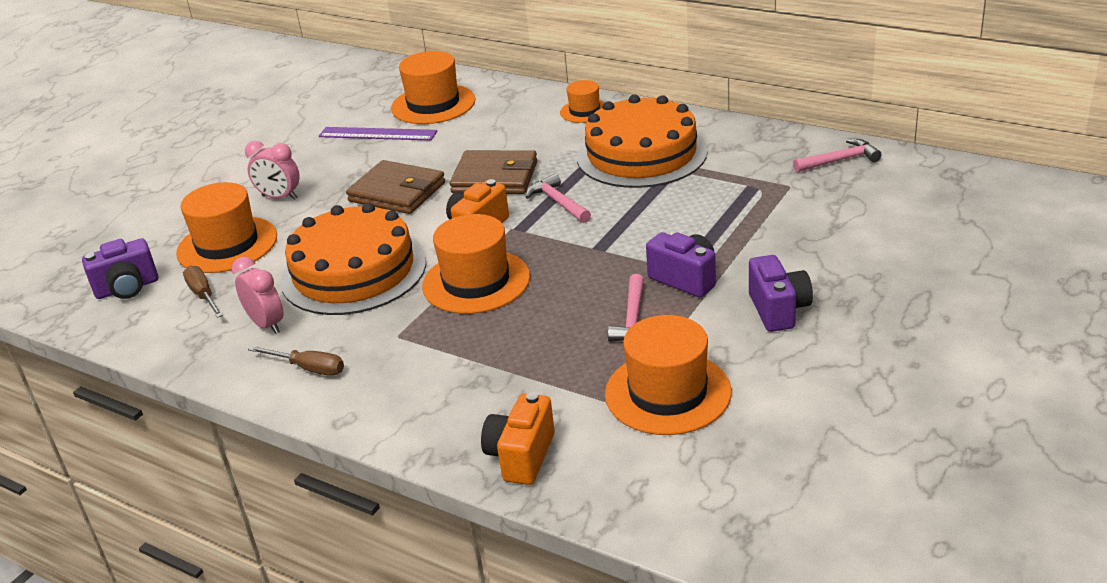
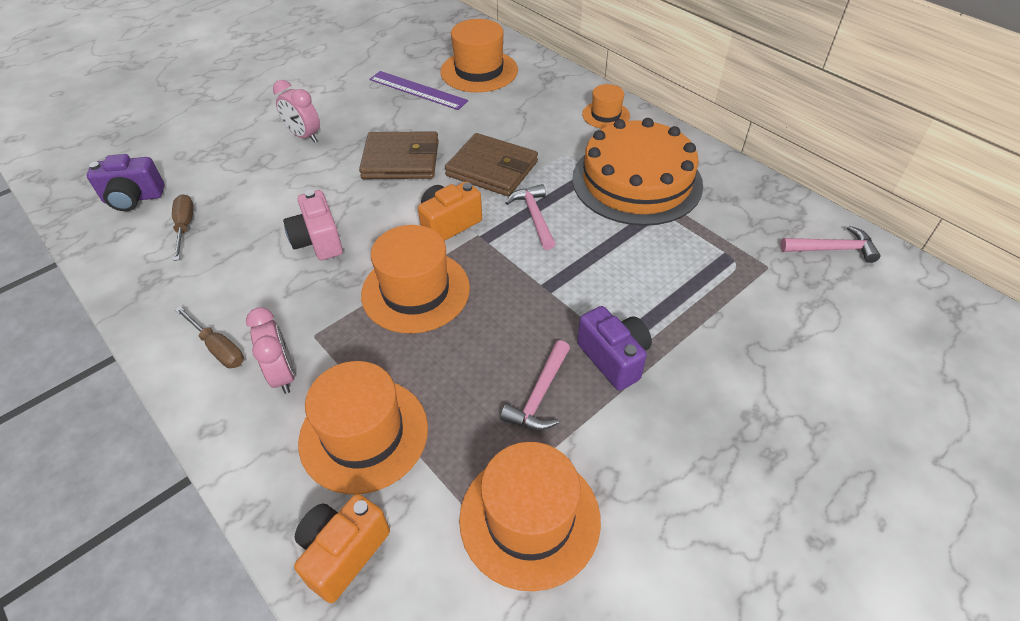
camera: 15 degrees right, 15 degrees up
(227, 245) = (235, 175): orange hat -> orange hat (364, 434)
(267, 324) = (214, 280): pink clock -> pink clock (283, 374)
(354, 271) = (318, 241): orange cake -> pink camera
(397, 192) = (401, 160): brown wallet -> brown wallet turned 45 degrees counterclockwise
(778, 310) = (694, 438): purple camera -> none

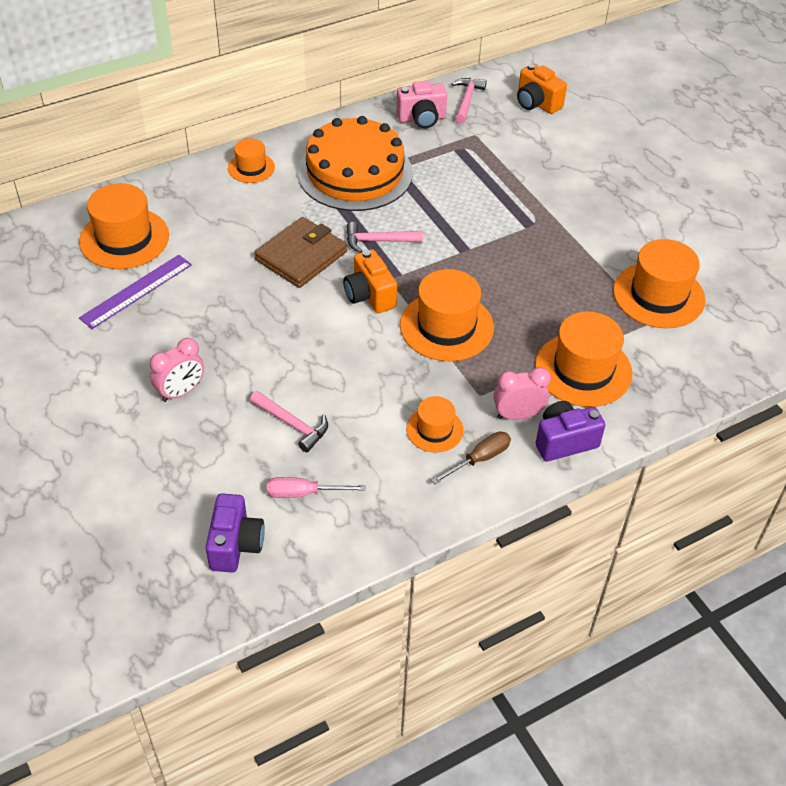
camera: 80 degrees left, 0 degrees up
(185, 227) = (303, 493): brown screwdriver -> pink screwdriver
(261, 304) = (434, 429): none -> orange hat
(318, 241) = (362, 387): pink camera -> pink camera (422, 119)
(343, 552) = (673, 386): orange camera -> orange camera (536, 103)
(401, 160) = (260, 317): brown wallet -> none
(539, 395) = (566, 273): pink hammer -> pink hammer (292, 424)
(614, 358) = (541, 230): purple camera -> purple camera (564, 441)

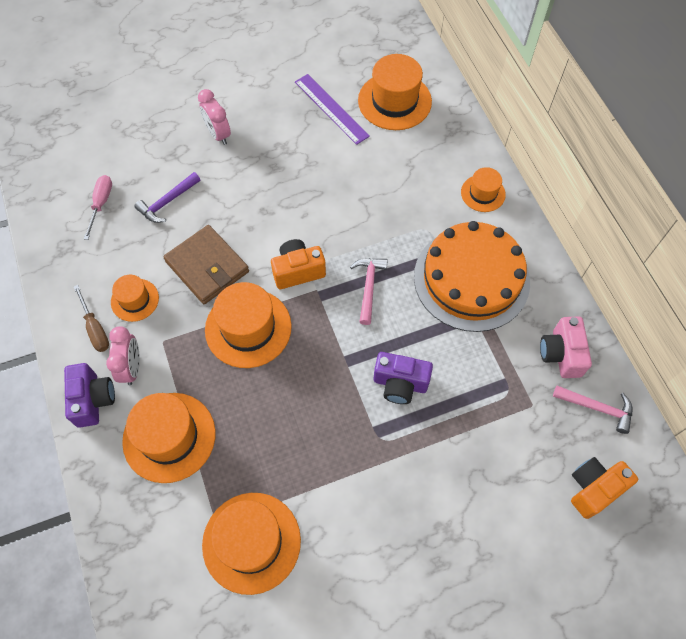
camera: 100 degrees right, 15 degrees up
(235, 545) = (71, 161): purple camera -> purple camera (400, 384)
(292, 424) = (167, 202): pink hammer -> purple hammer
(301, 256) = (356, 223): brown wallet -> brown wallet (207, 267)

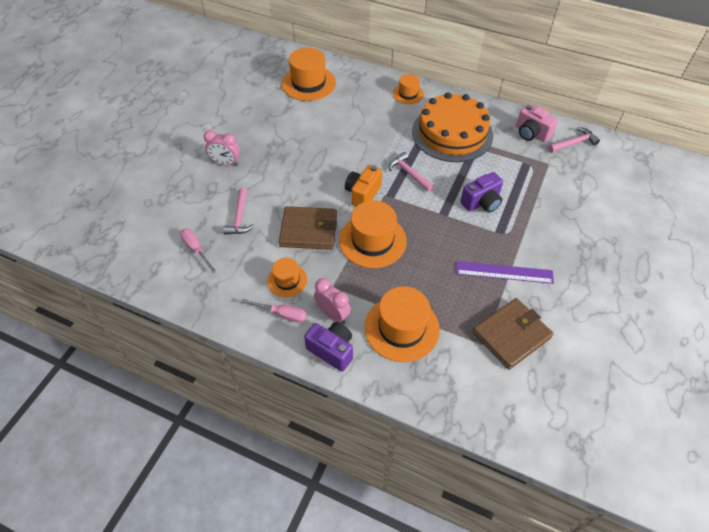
camera: 45 degrees left, 10 degrees down
(95, 328) = (282, 314): brown screwdriver -> pink screwdriver
(167, 202) = (239, 217): purple hammer -> pink hammer
(251, 542) = (511, 335): orange hat -> brown wallet
(331, 109) = (278, 108): purple ruler -> purple ruler (504, 272)
(593, 488) = (615, 175): orange camera -> none

